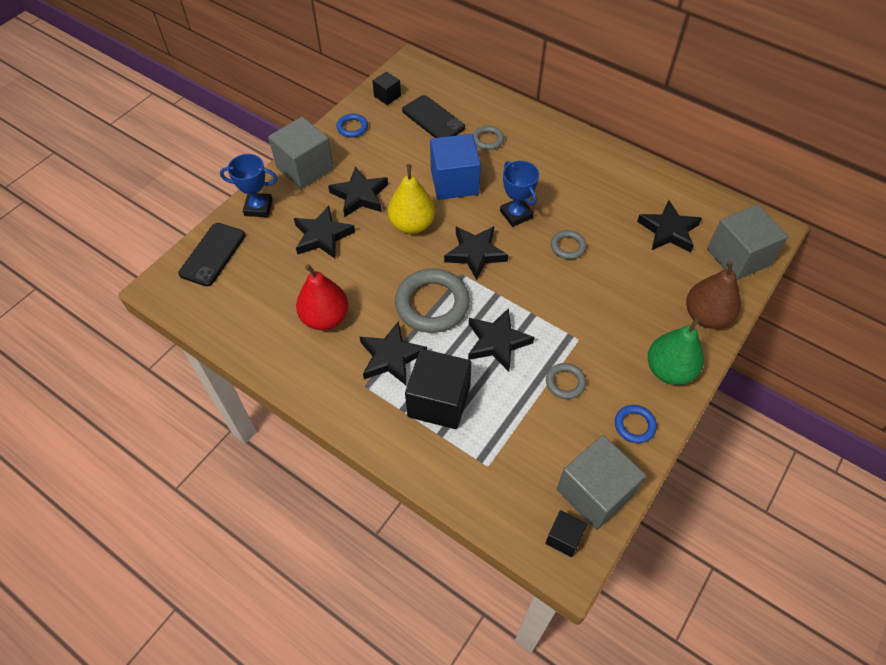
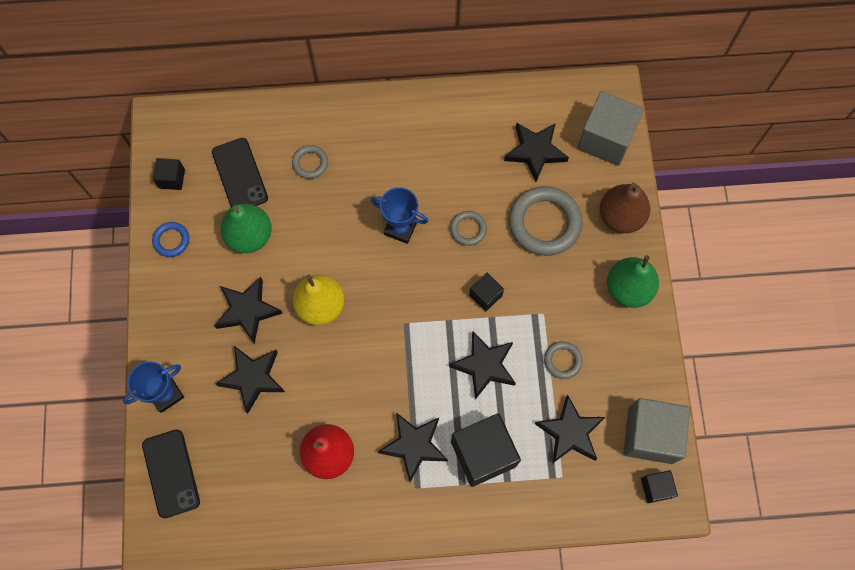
camera: 40 degrees left, 15 degrees up
(305, 168) = (168, 319): grey cube -> none
(405, 155) = (249, 236): none -> green pear
(432, 304) = (405, 371): grey ring -> grey ring (544, 223)
(433, 119) = (240, 175): black phone -> black phone turned 60 degrees clockwise
(454, 182) = (319, 233): blue cube -> none
(475, 253) = (399, 294): black star -> black star (570, 432)
(542, 297) = (485, 295): none -> black cube
(634, 425) = (637, 357): blue ring -> none

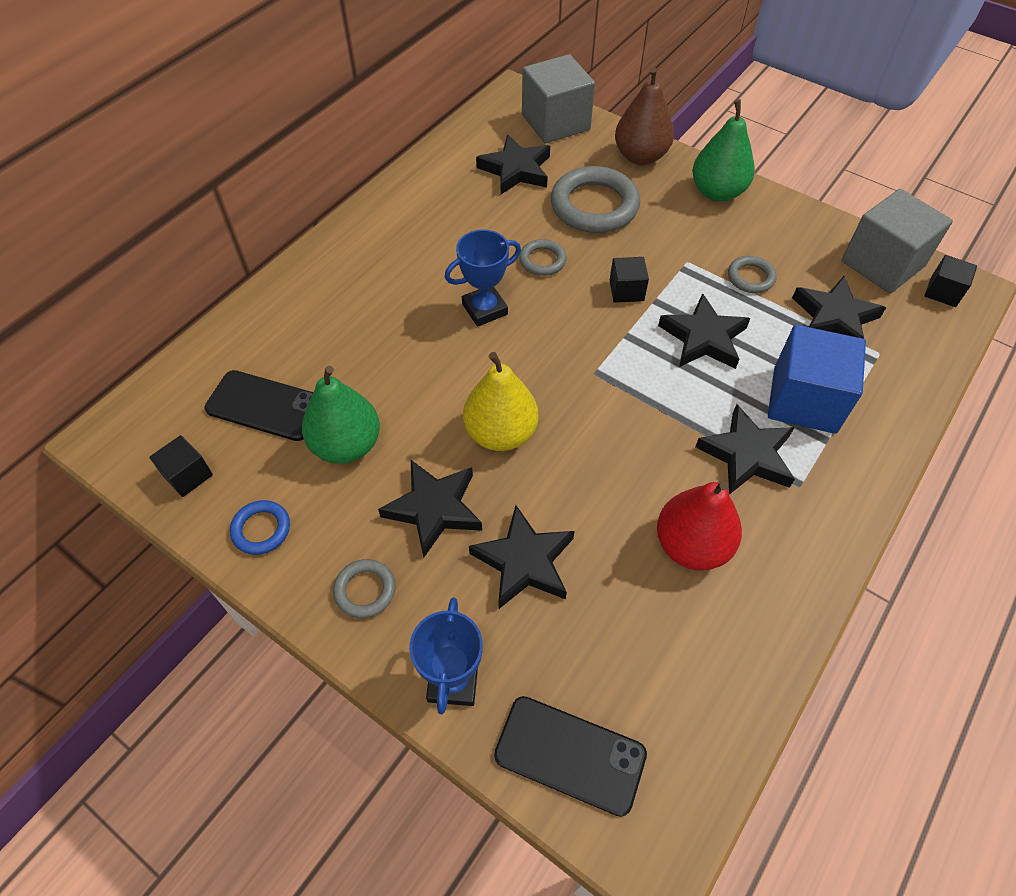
camera: 50 degrees left, 15 degrees down
(310, 163) = (328, 335): grey ring -> grey ring (365, 590)
(483, 454) = (804, 400): black cube -> blue cube

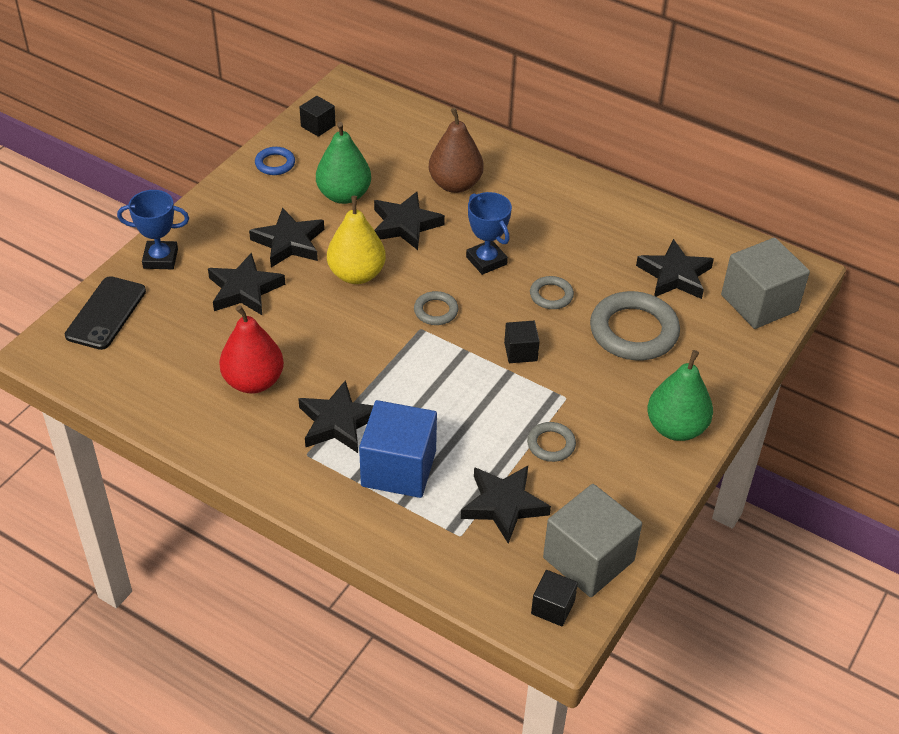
camera: 85 degrees right, 10 degrees down
(265, 406) = (378, 152): black phone -> none
(365, 590) = (227, 214): grey ring -> grey ring (436, 311)
(640, 156) = (720, 368): brown pear -> brown pear (455, 184)
(703, 338) = (467, 403): black star -> black star (405, 225)

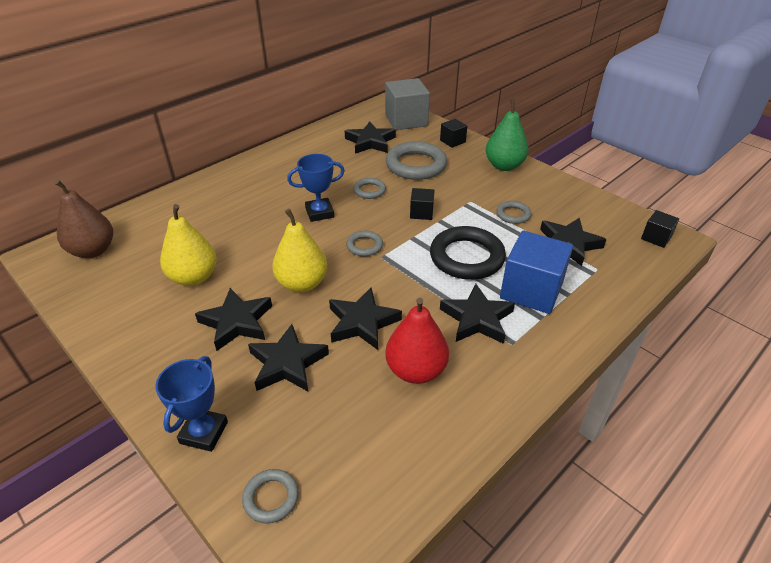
camera: 75 degrees left, 5 degrees down
(106, 313) = (271, 498): black phone -> grey ring
(275, 164) = (114, 319): blue ring -> none
(318, 126) = (81, 281): black cube -> black cube (452, 141)
(344, 195) = (194, 277): green pear -> yellow pear
(405, 225) = (255, 247): black star -> black star (362, 322)
(443, 404) = (466, 257): none -> black ring
(455, 184) = (223, 214): brown pear -> brown pear (93, 251)
(588, 559) = (613, 217): grey cube -> none

